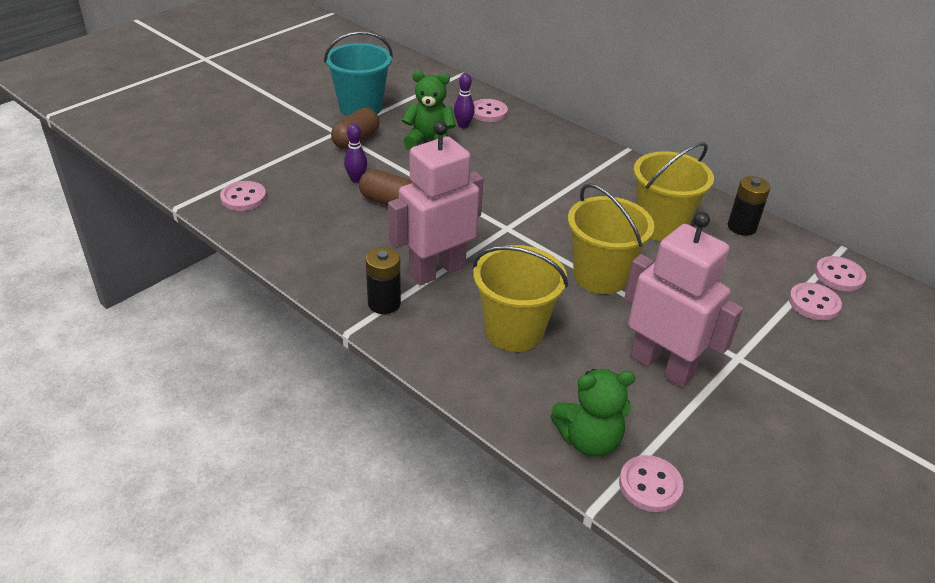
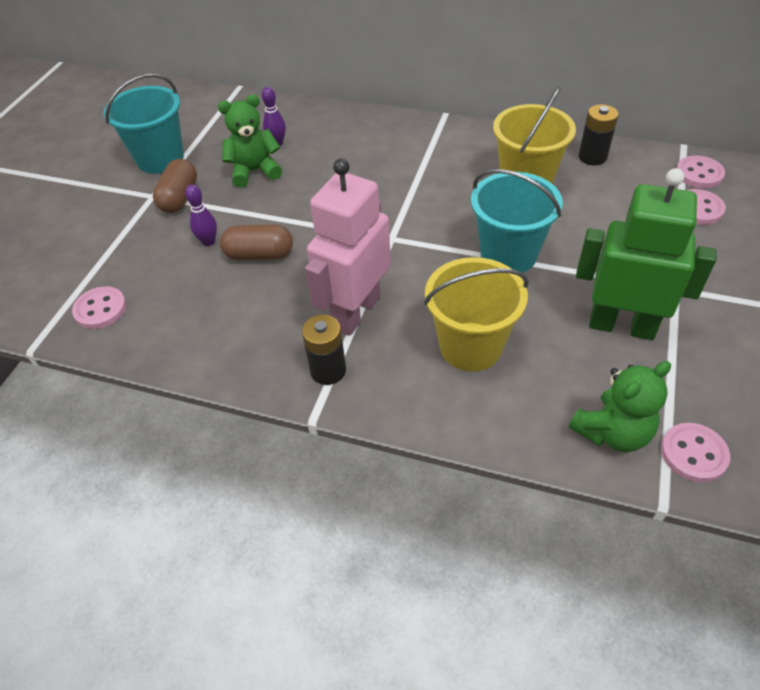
camera: 20 degrees left, 10 degrees up
(488, 112) = (292, 120): pink button -> none
(600, 276) = (508, 255): yellow bucket -> turquoise bucket
(662, 366) = (621, 326): pink robot -> green robot

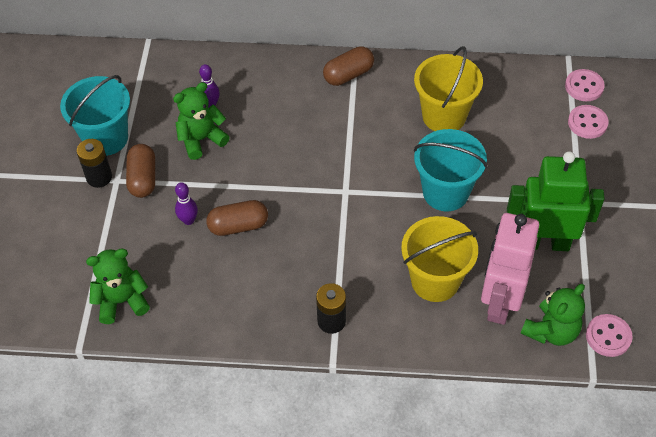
camera: 15 degrees left, 5 degrees up
(100, 309) = (122, 301): pink button -> green teddy bear
(356, 312) = (337, 266): pink robot -> pink robot (500, 301)
(430, 134) = (348, 75): none -> brown capsule
(592, 157) = (495, 81): black battery -> black battery (99, 177)

